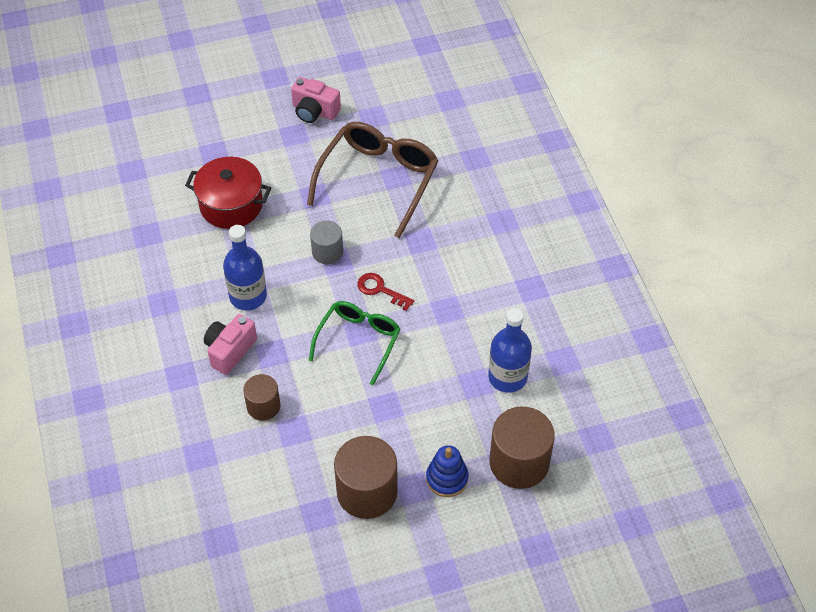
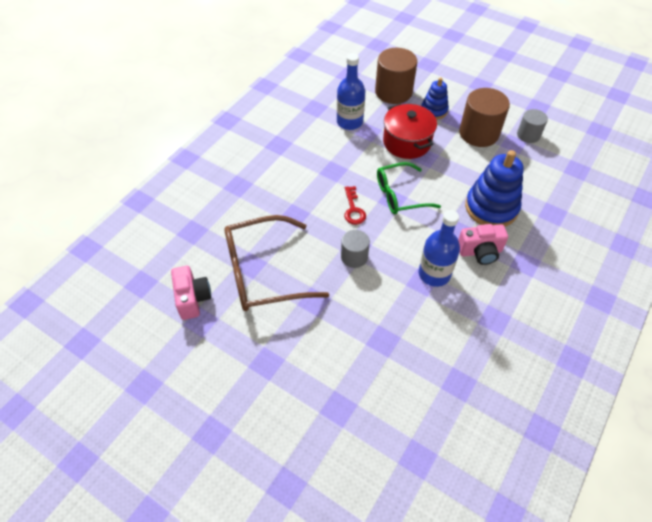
camera: 130 degrees left, 0 degrees up
(231, 205) = (375, 348): red pot -> red pot (407, 142)
(263, 406) = (491, 207): brown cylinder -> blue stacking toy
(313, 543) = (528, 135): none -> grey cylinder
(314, 111) = (228, 367): pink camera -> pink camera (192, 299)

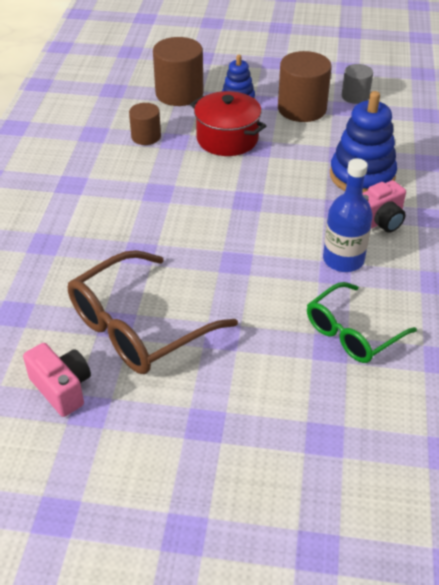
camera: 25 degrees left, 10 degrees down
(349, 122) = (146, 137): blue bottle -> brown cylinder
(353, 209) = (208, 224): red key -> none
(354, 257) = (240, 273): grey cylinder -> none
(400, 195) = (253, 194): green glasses -> green glasses (352, 333)

